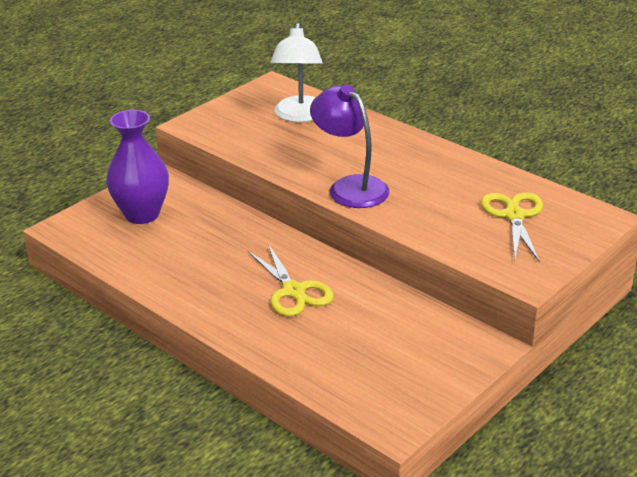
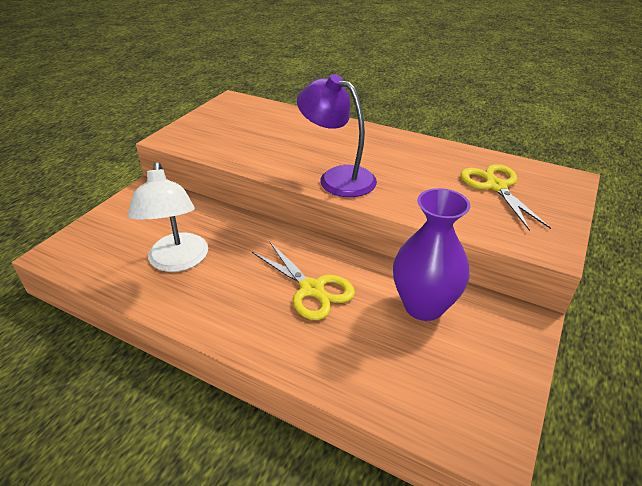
camera: 15 degrees left, 5 degrees up
(142, 214) = (137, 228): purple vase -> purple vase (423, 306)
(299, 116) = (265, 122): white lamp -> white lamp (178, 261)

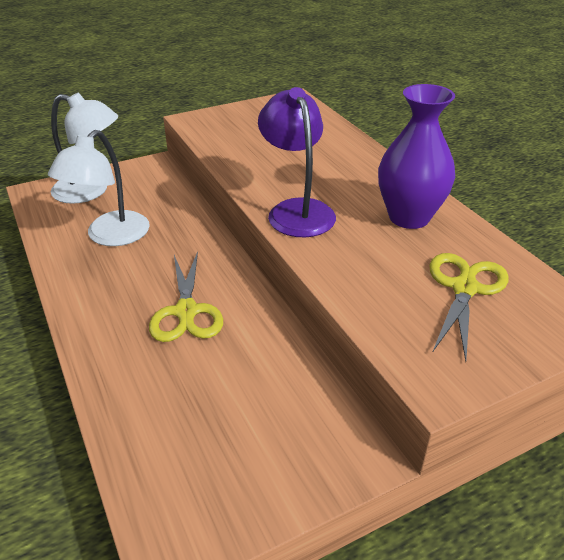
camera: 35 degrees right, 0 degrees up
(111, 232) = (91, 191): none -> white lamp
(423, 306) = (269, 381): purple vase -> purple vase (409, 217)

